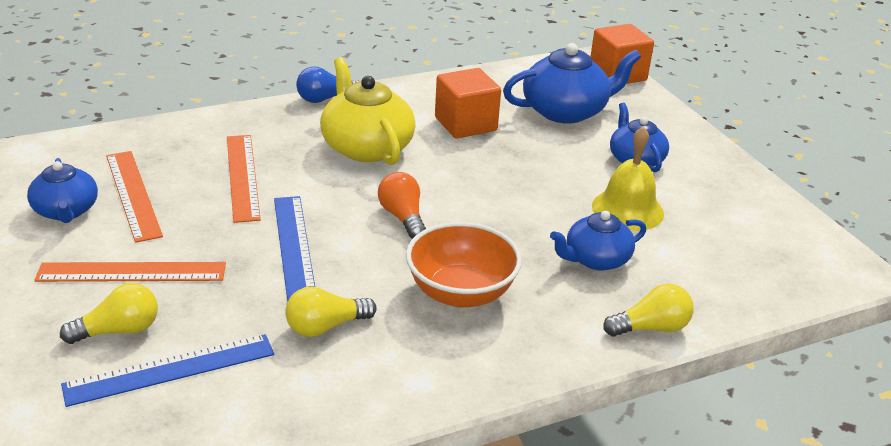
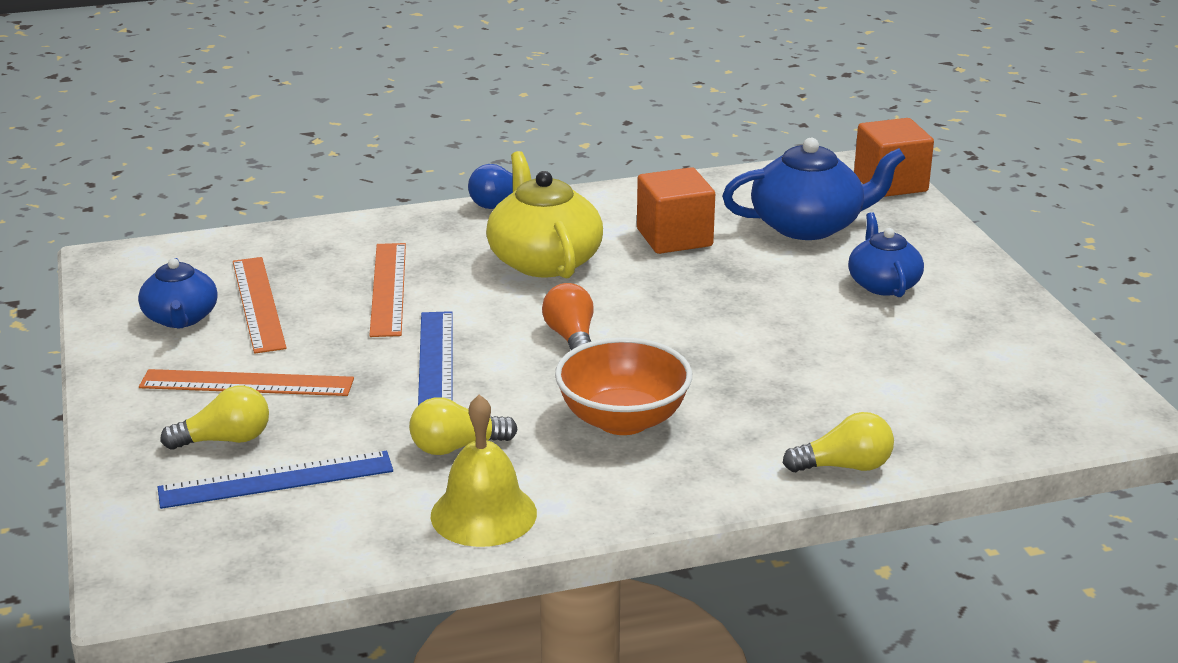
camera: 10 degrees right, 5 degrees down
(595, 259) = (798, 392): blue teapot -> none
(627, 209) = (855, 340): yellow bell -> yellow bell (483, 514)

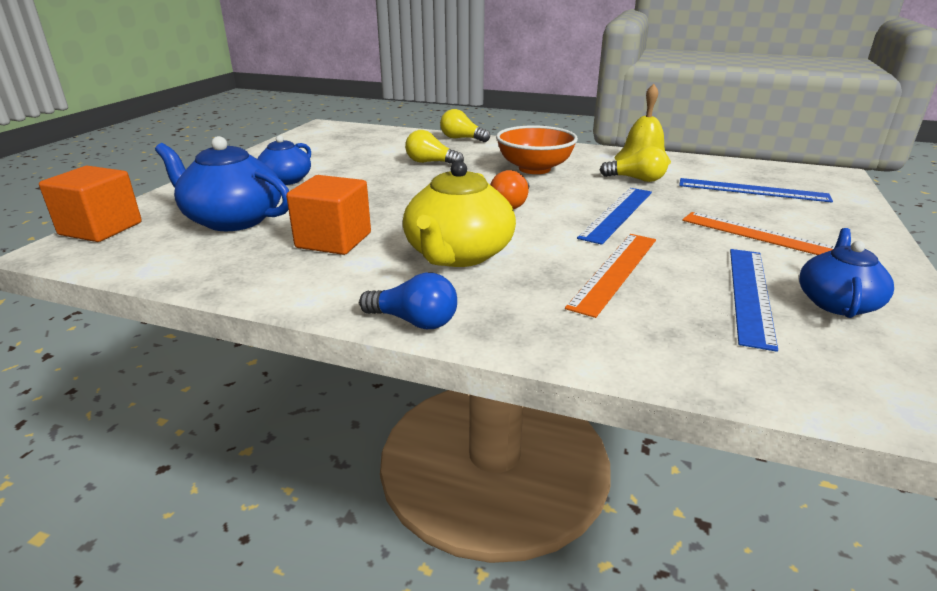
camera: 145 degrees left, 0 degrees up
(225, 440) = (786, 212): yellow light bulb -> yellow light bulb (430, 162)
(258, 303) = (750, 294): orange ruler -> blue ruler

